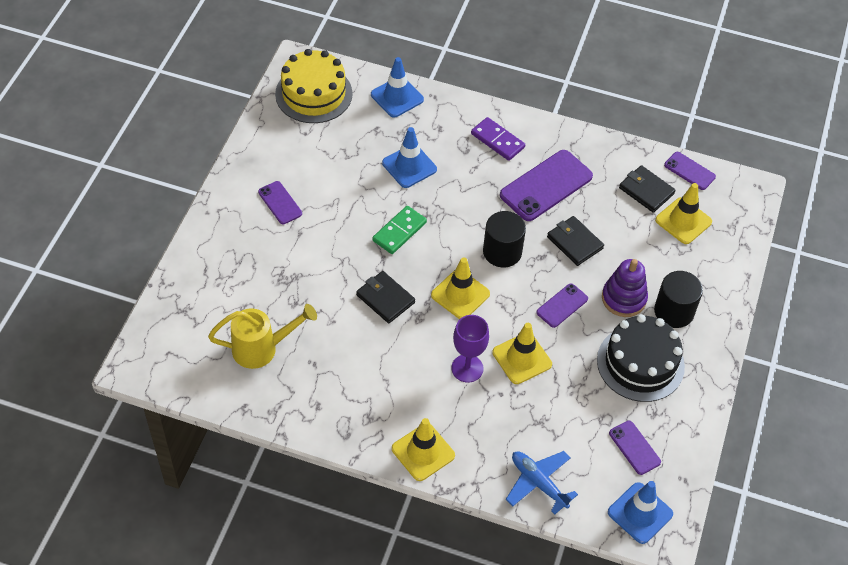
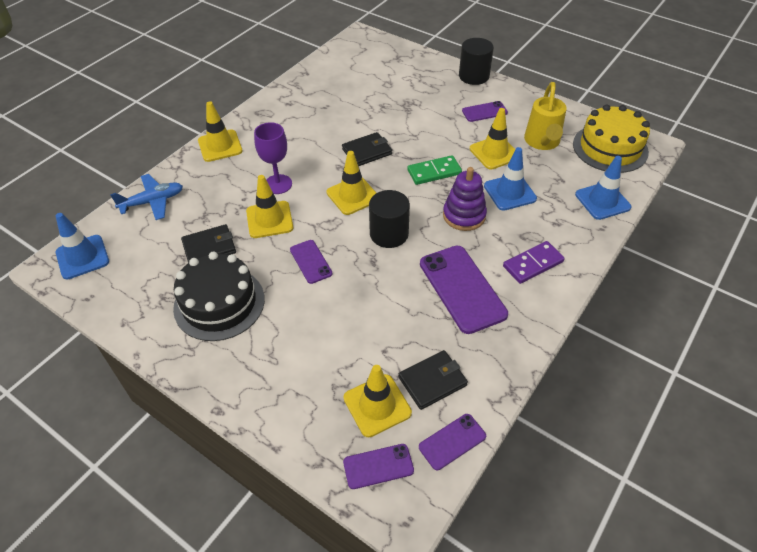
camera: 110 degrees right, 5 degrees down
(262, 348) = (349, 86): yellow watering can -> yellow watering can (542, 142)
(351, 185) = (494, 153): none -> yellow traffic cone
(399, 231) = (434, 172): green domino -> green domino turned 75 degrees counterclockwise
(575, 242) = (381, 292): black wallet -> black wallet (209, 247)
(623, 298) = (297, 313): purple stacking toy -> purple stacking toy (464, 215)
(634, 448) = (140, 271): purple phone -> purple phone (378, 466)
(674, 311) = (262, 352): black cylinder -> black cylinder (474, 76)

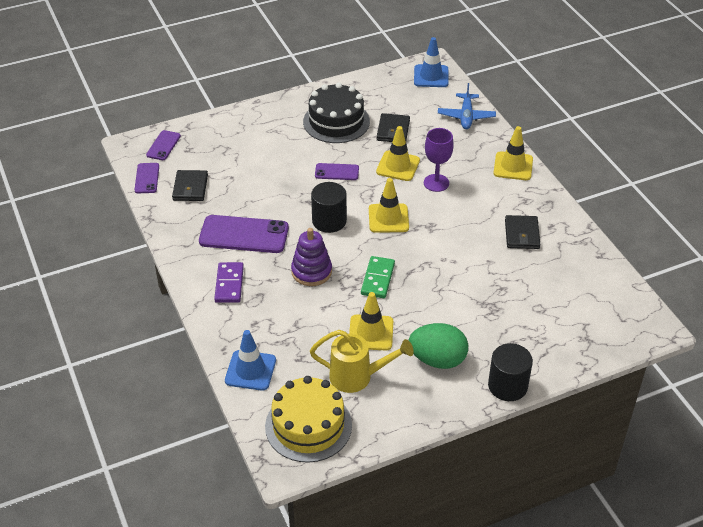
camera: 120 degrees right, 5 degrees down
(367, 151) = (438, 249): black wallet -> black wallet (522, 234)
(377, 405) = (198, 159): yellow traffic cone -> none
(484, 112) = (437, 360): purple phone -> green egg
(510, 192) = (313, 314): blue traffic cone -> none
(542, 142) = (357, 377): yellow watering can -> yellow watering can turned 150 degrees clockwise

